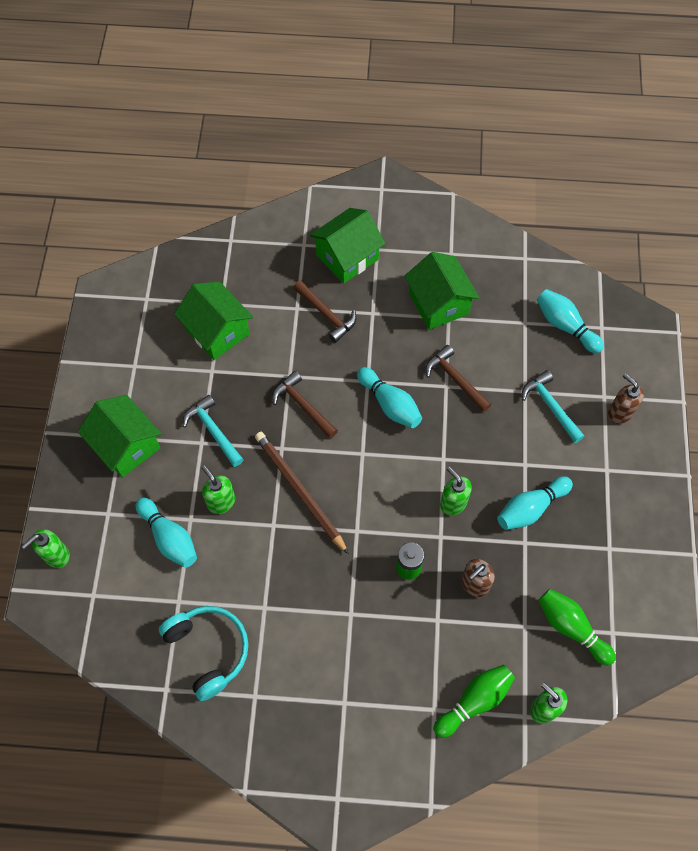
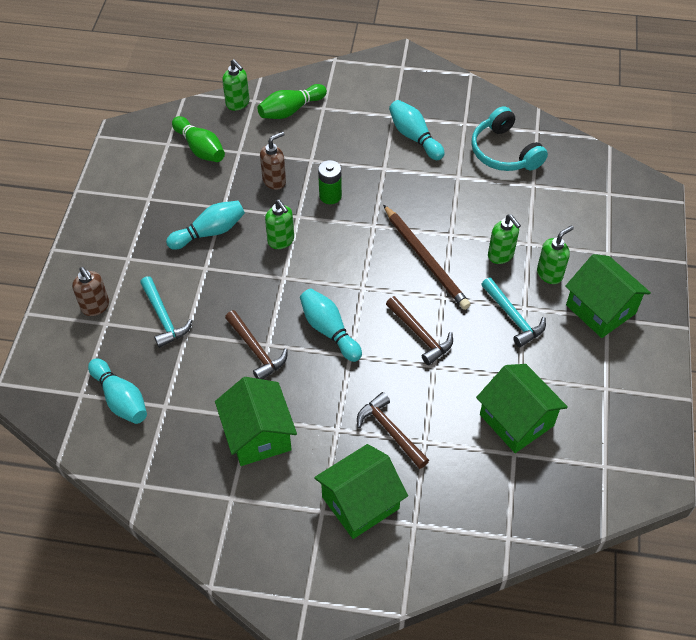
camera: 175 degrees left, 10 degrees down
(56, 555) = (649, 223): green soap dispenser -> green soap dispenser (549, 274)
(169, 538) = (547, 230): turquoise bowling pin -> turquoise bowling pin (414, 137)

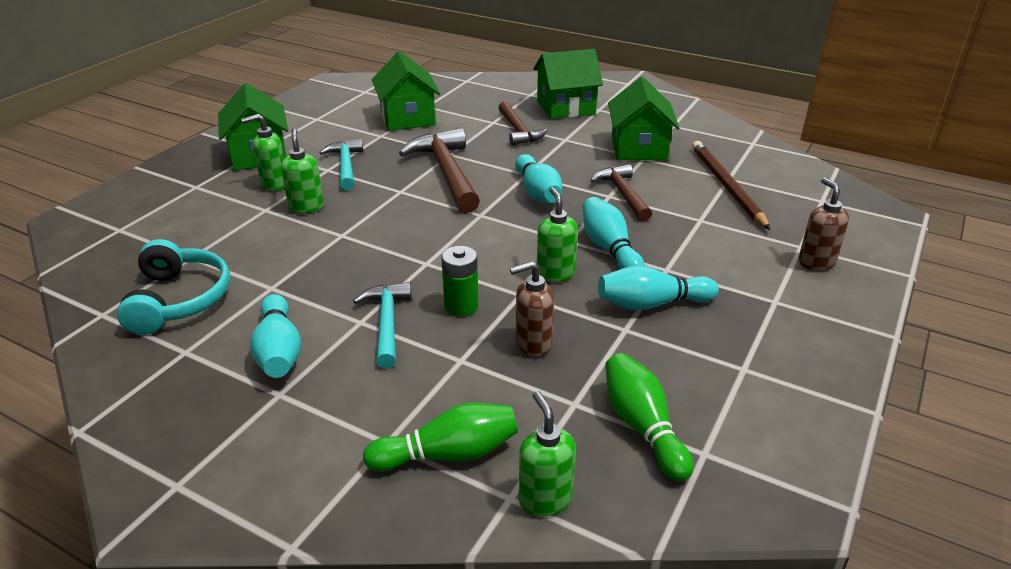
camera: 160 degrees left, 20 degrees down
(121, 399) = (776, 190): turquoise bowling pin -> turquoise bowling pin (609, 249)
(163, 317) = (726, 237): turquoise hammer -> turquoise hammer (387, 323)
(420, 335) = (446, 172): brown hammer -> brown hammer, size x1.60
(425, 259) = (391, 221): brown pencil -> brown pencil (726, 186)

